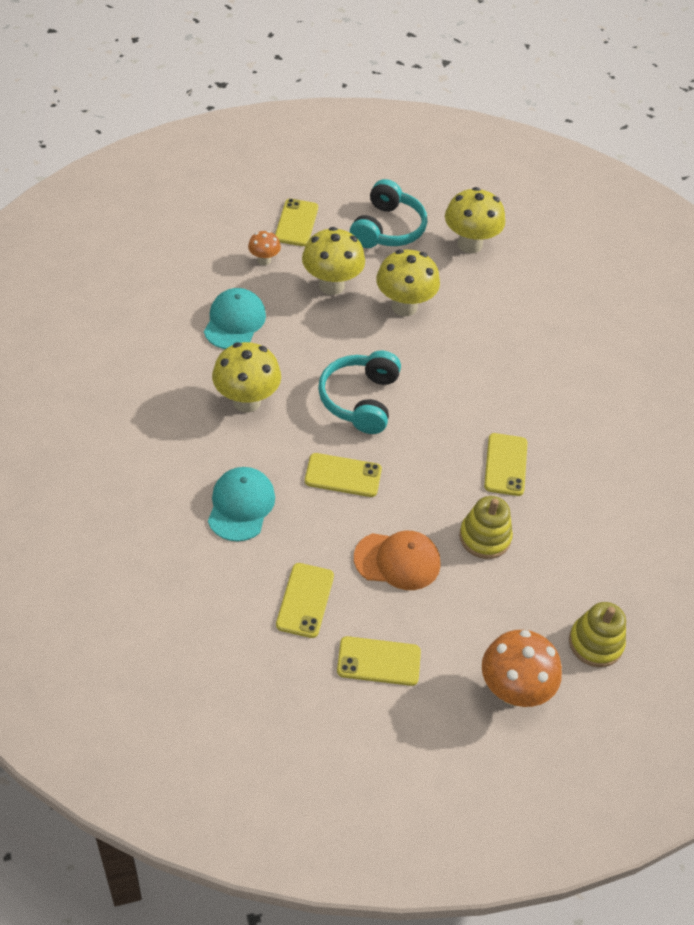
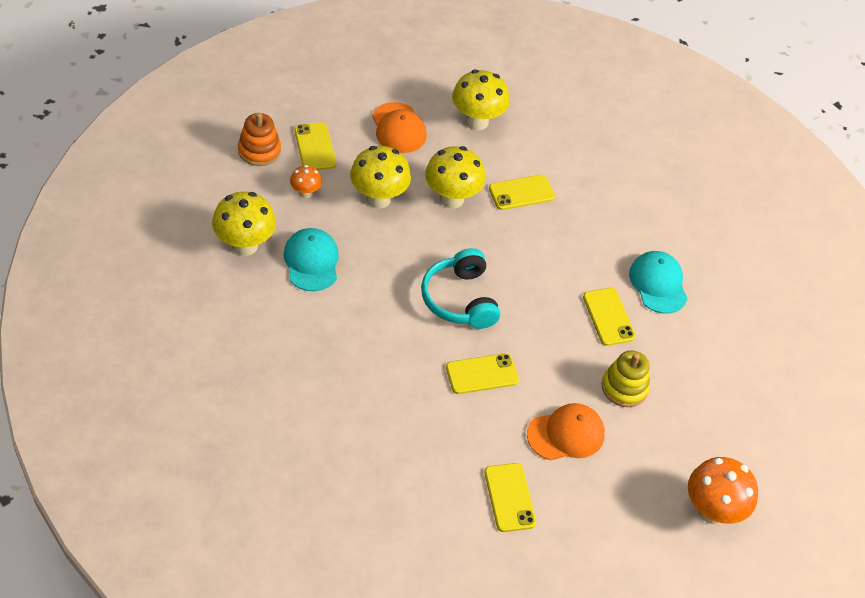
camera: 25 degrees left, 0 degrees up
(241, 505) = (411, 432): turquoise cap -> turquoise cap (658, 284)
(242, 211) = (259, 150): none -> orange stacking toy
(246, 401) = (363, 334): yellow mushroom -> yellow mushroom (244, 245)
(378, 661) = (596, 527): yellow phone -> yellow phone (521, 193)
(387, 229) = (398, 128): turquoise headphones -> orange cap
(595, 643) = (753, 446): yellow stacking toy -> none

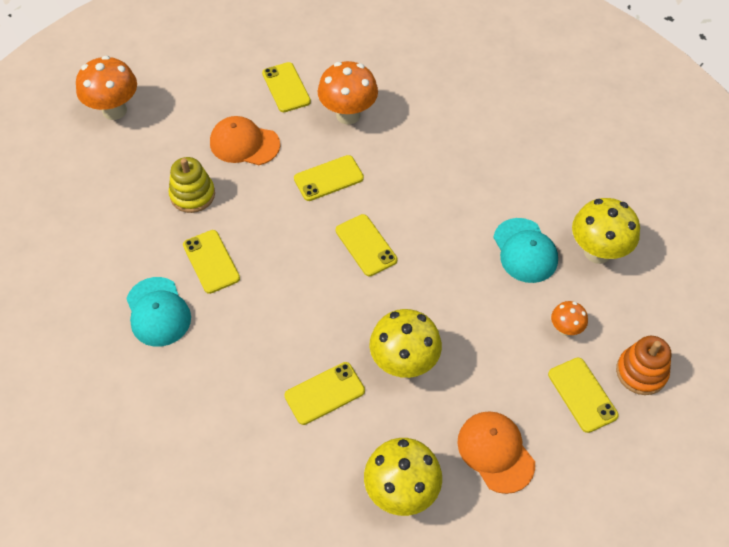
camera: 175 degrees right, 5 degrees up
(378, 198) = (485, 342): yellow mushroom -> none
(445, 444) = (348, 115): none -> orange mushroom
(459, 299) = (366, 245): turquoise headphones -> yellow phone
(566, 434) = (244, 144): orange cap -> orange cap turned 45 degrees clockwise

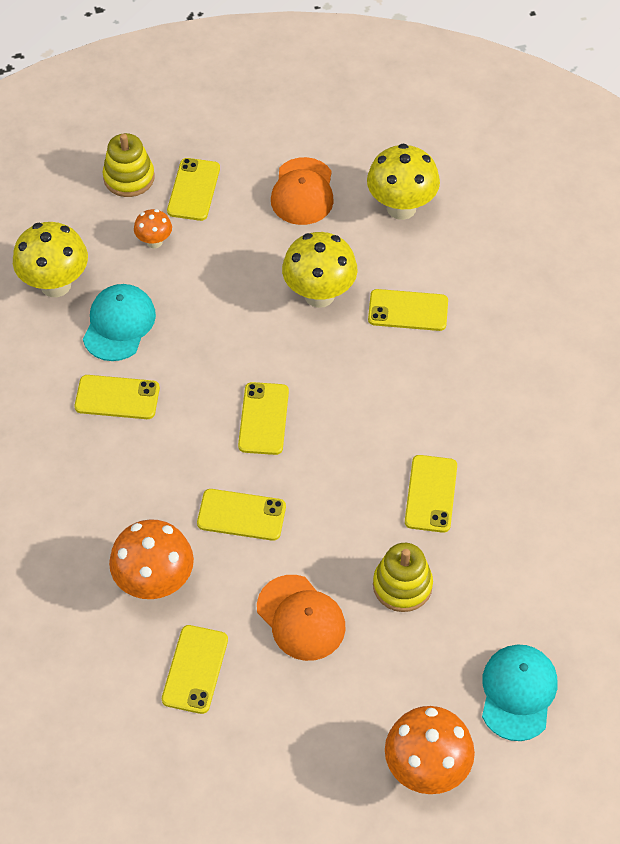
camera: 145 degrees left, 0 degrees up
(158, 312) = (516, 472): turquoise cap -> turquoise cap (518, 693)
(475, 202) = (117, 397): none -> yellow phone
(641, 372) = (129, 177): orange stacking toy -> yellow stacking toy

